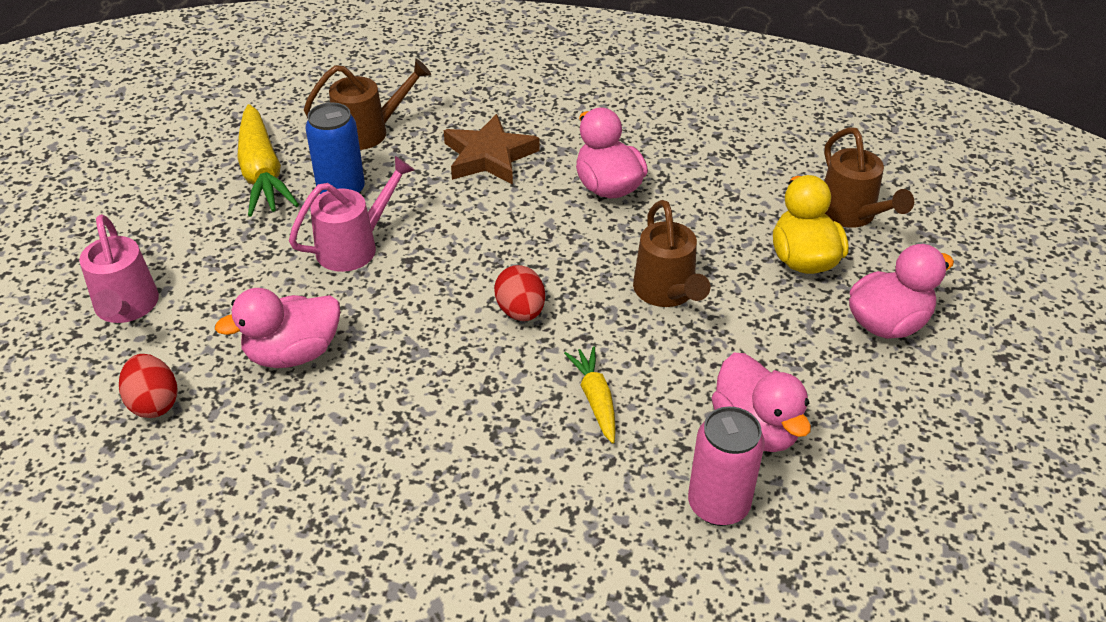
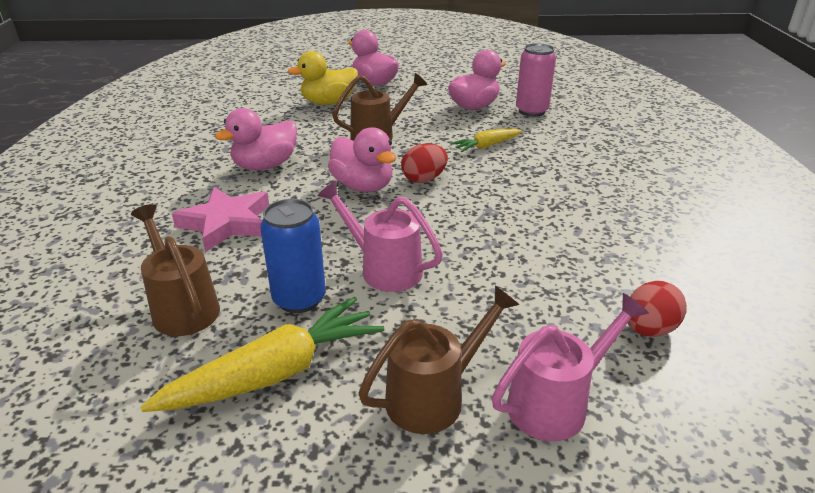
camera: 105 degrees left, 10 degrees down
(293, 353) = (534, 267): pink duck -> pink duck (363, 186)
(489, 156) = (226, 223): brown star -> pink star
(851, 215) = (280, 93): brown watering can -> brown watering can (434, 396)

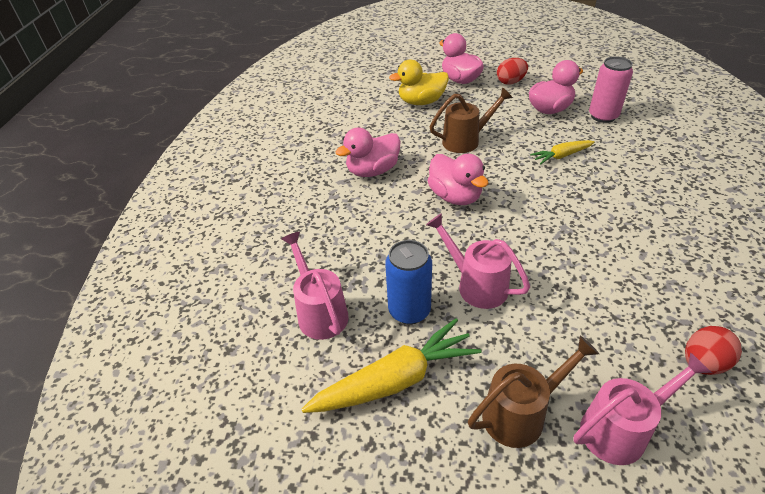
camera: 10 degrees right, 10 degrees up
(182, 307) = (320, 312): brown watering can -> pink watering can
(226, 223) = (346, 230): pink star -> none
(424, 179) = (507, 191): red egg -> red egg (510, 82)

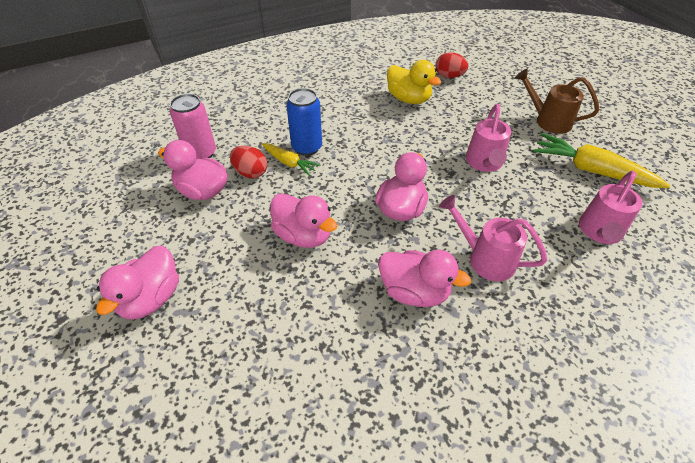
camera: 125 degrees left, 5 degrees up
(409, 311) = (541, 186): blue can -> blue can (307, 147)
(421, 102) = (234, 317): yellow duck -> yellow duck (408, 99)
(466, 141) = (303, 235): brown watering can -> pink duck
(510, 82) = (143, 242): red egg -> red egg (250, 173)
(621, 429) = (516, 92): pink watering can -> pink watering can (485, 258)

